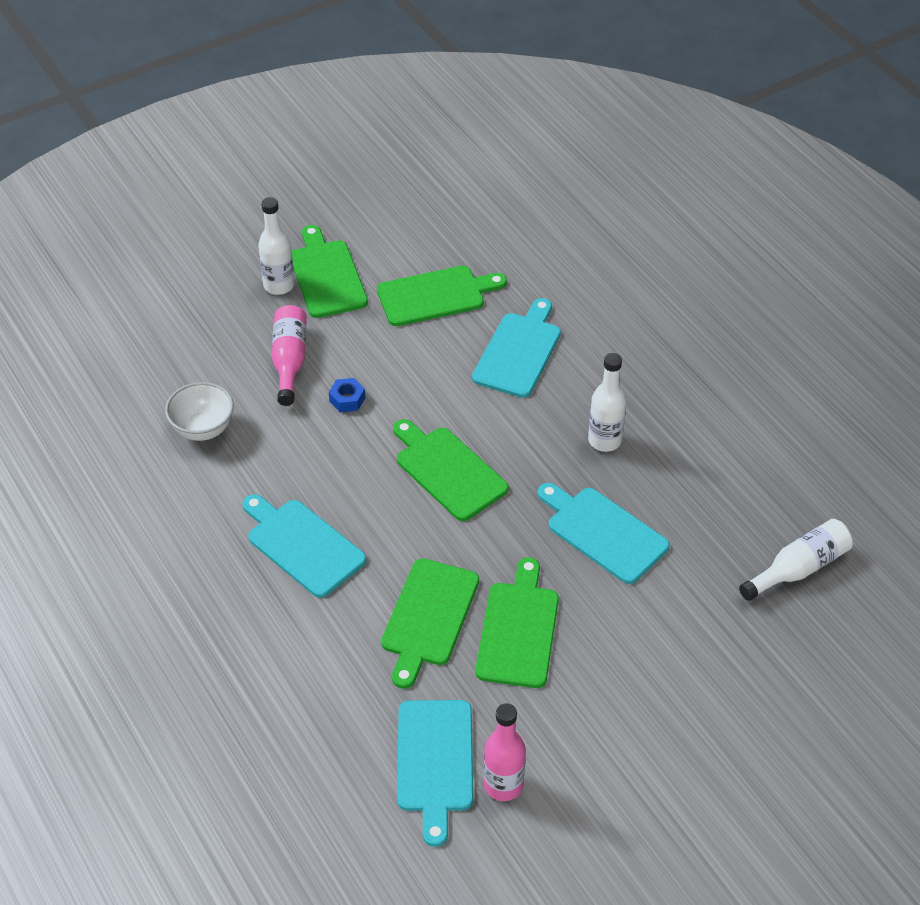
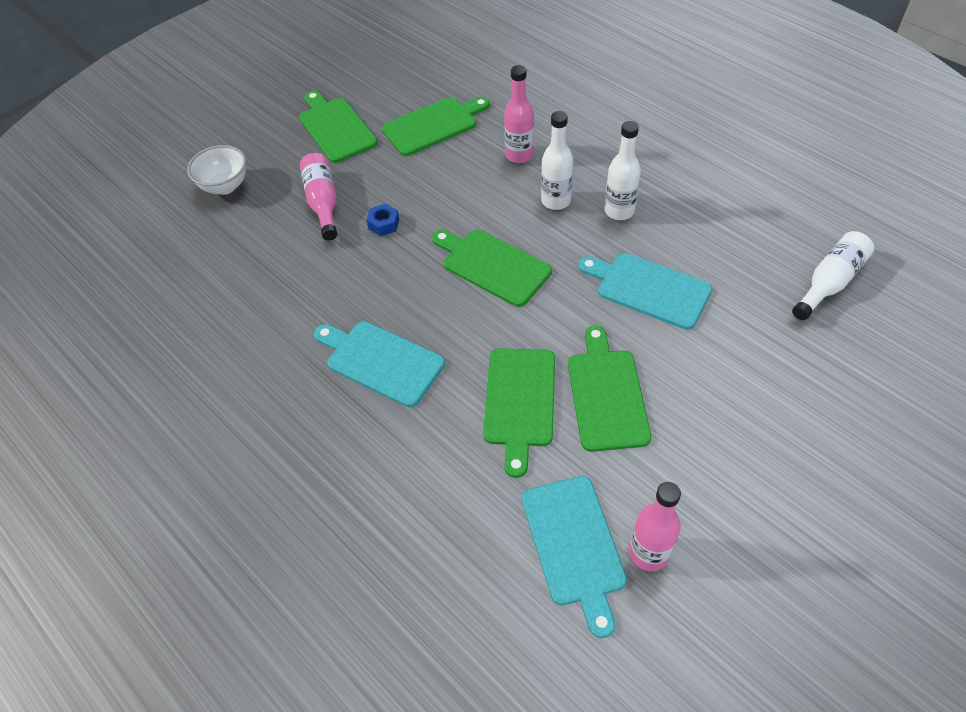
camera: 10 degrees left, 5 degrees up
(203, 429) = (260, 277): white bowl -> white bowl (225, 186)
(279, 285) = (296, 144): white bottle -> white bottle (556, 201)
(518, 352) = (519, 155): turquoise cutting board -> pink bottle

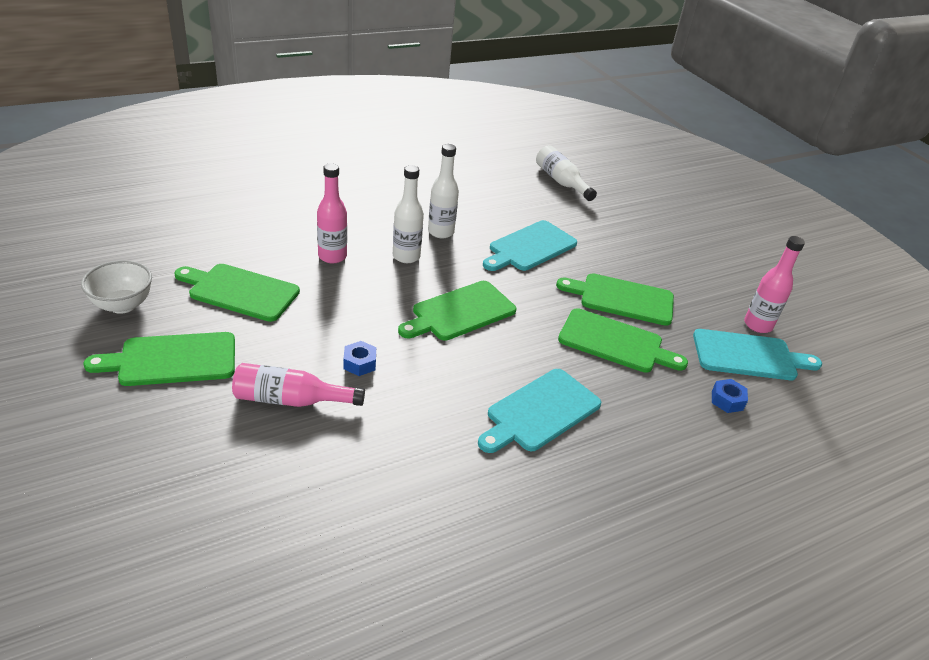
camera: 80 degrees left, 15 degrees down
(225, 186) = (186, 483): white bowl -> white bowl (123, 305)
(433, 125) = (240, 291): green cutting board -> green cutting board turned 60 degrees counterclockwise
(476, 526) = (727, 400): none -> blue nut

